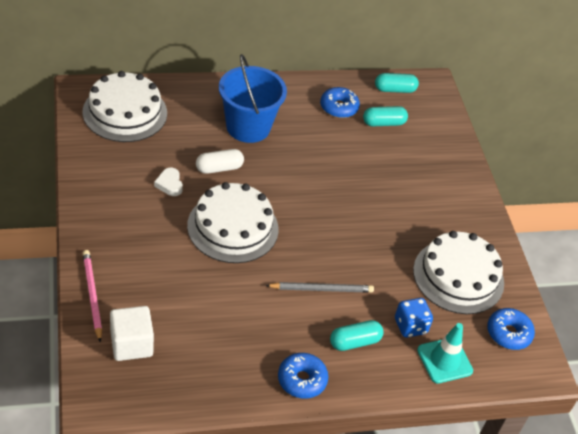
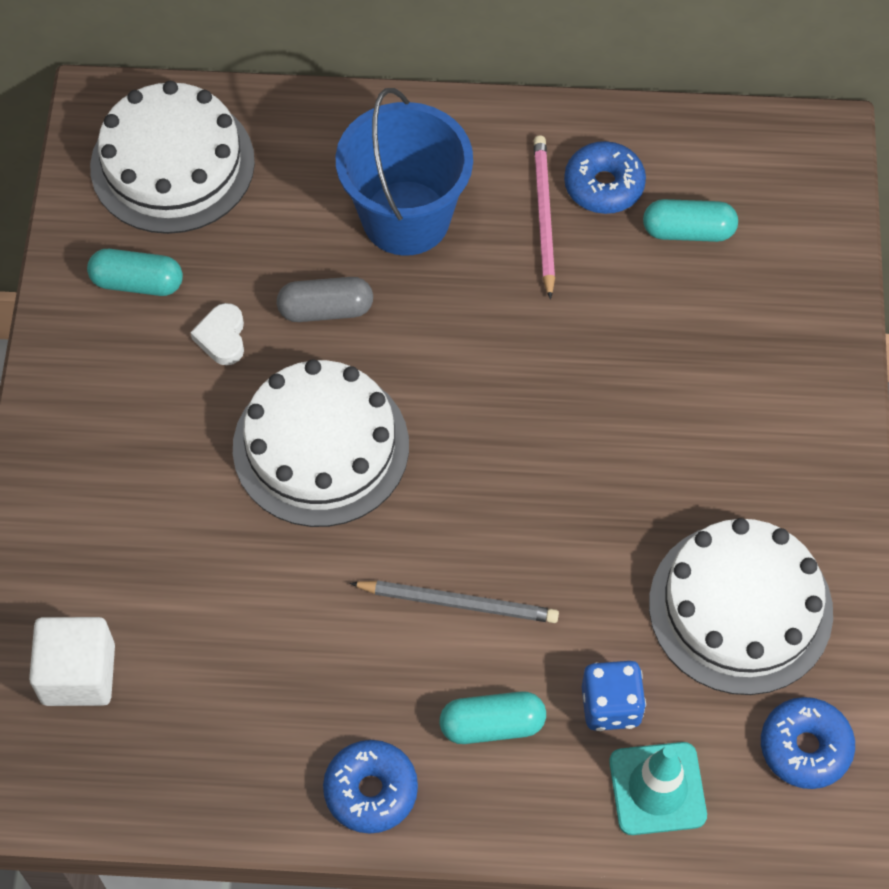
camera: 20 degrees right, 15 degrees up
(92, 295) = (29, 564): pink pencil -> pink pencil (543, 216)
(219, 168) = (325, 309): white capsule -> grey capsule
(394, 89) = (735, 150): turquoise capsule -> turquoise capsule (137, 282)

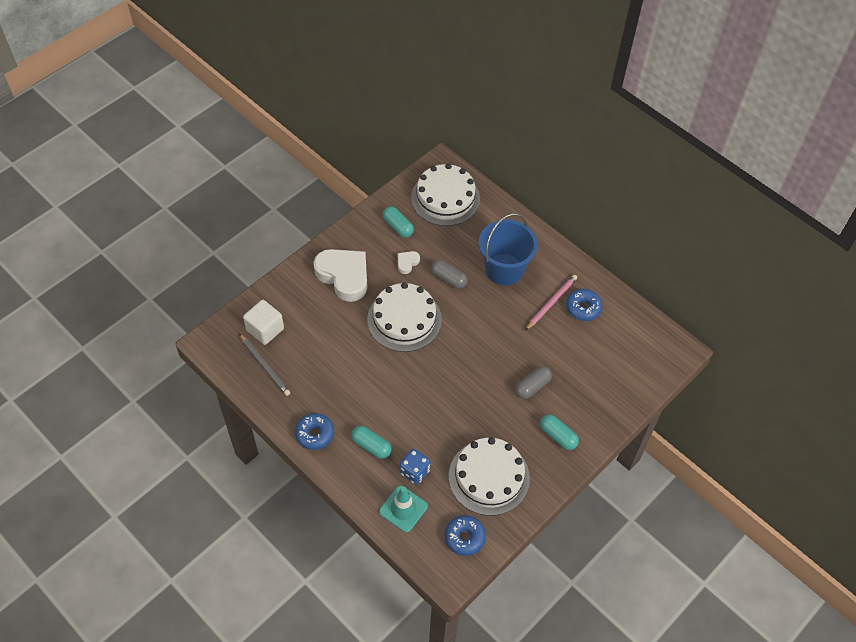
camera: 40 degrees right, 5 degrees down
(128, 453) = (344, 276): none -> white heart
(458, 603) = (398, 401): grey pencil -> grey pencil (265, 366)
(656, 390) = (532, 386): none -> grey capsule
(688, 231) = (597, 344): turquoise capsule -> turquoise capsule (558, 436)

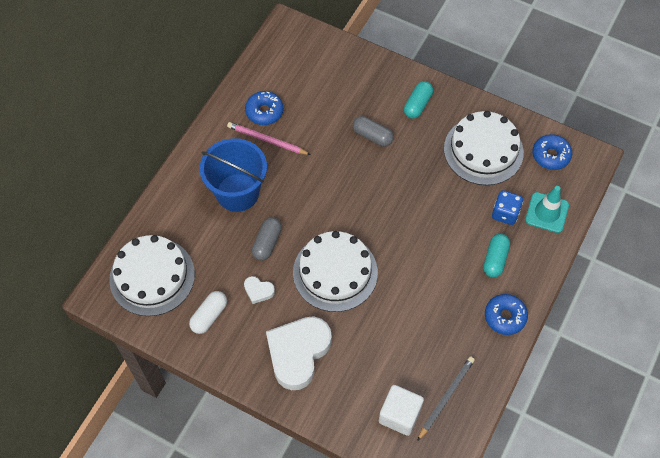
camera: 105 degrees left, 5 degrees up
(398, 227) = (209, 316): turquoise capsule -> white capsule

